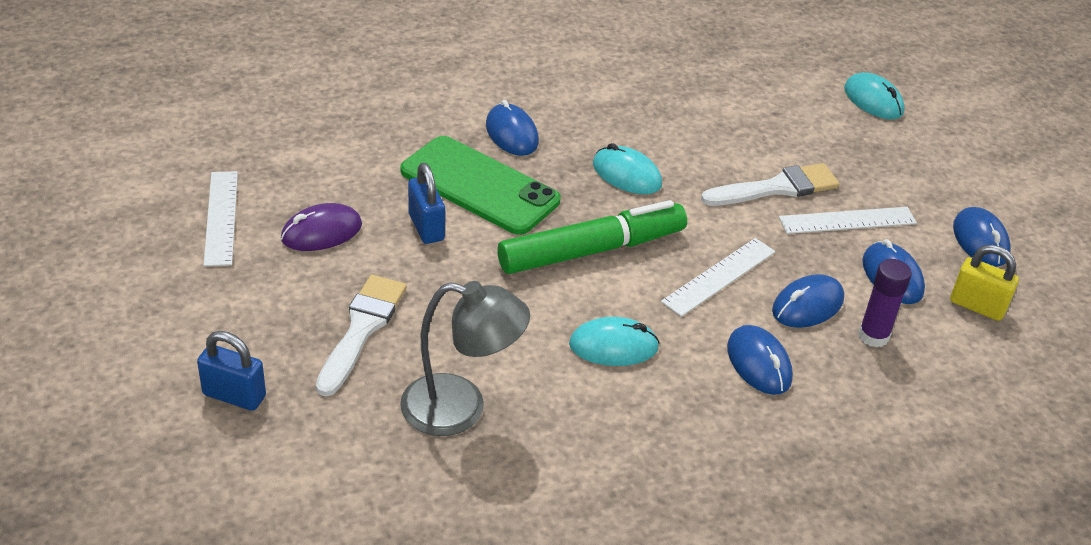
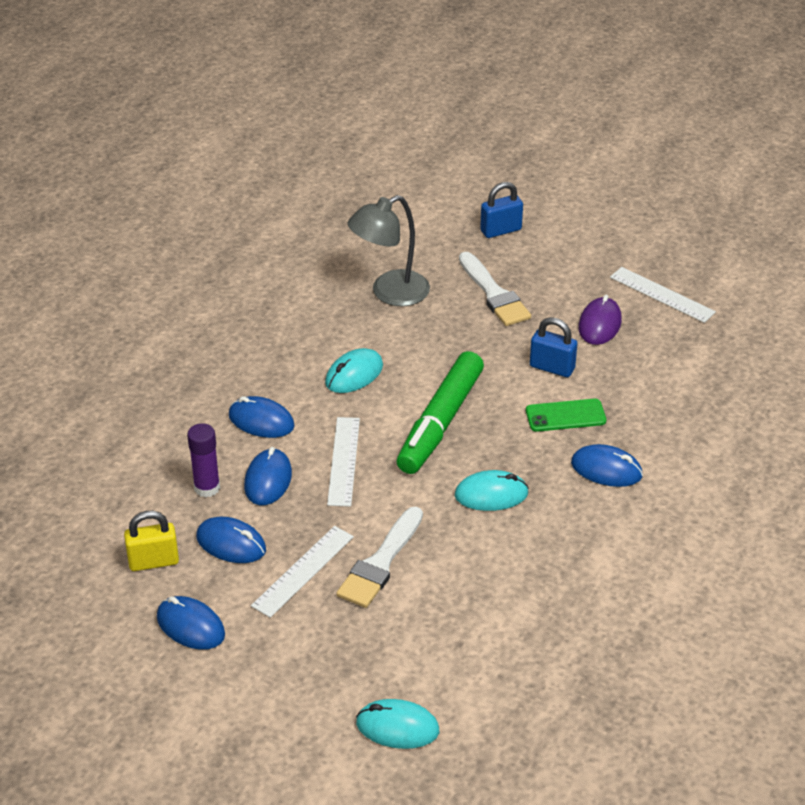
camera: 140 degrees right, 0 degrees up
(479, 186) = (565, 416): green phone -> green phone, size x0.55

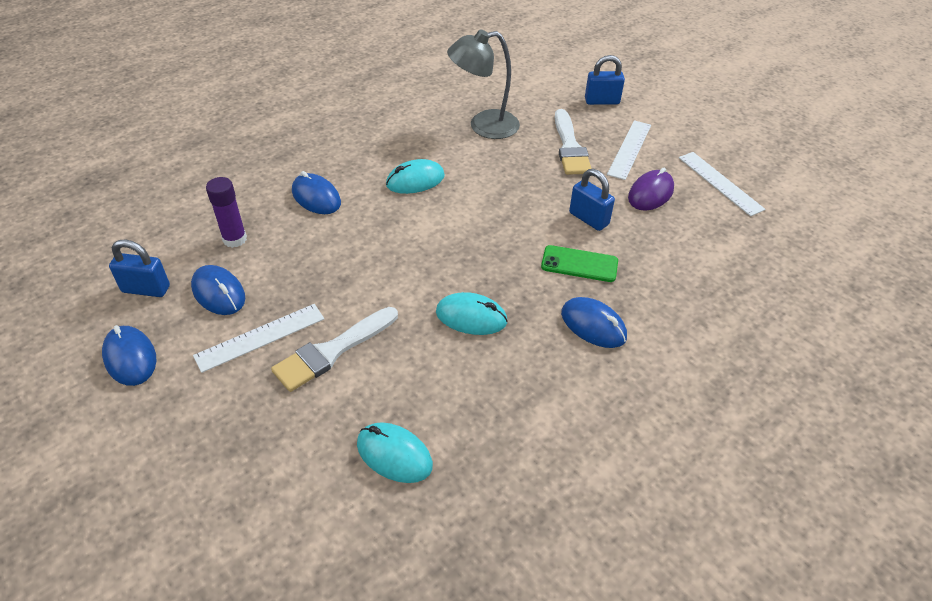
camera: 20 degrees right, 5 degrees up
(153, 561) = (146, 289): yellow padlock -> blue padlock
(268, 480) = (287, 247): blue mouse -> none
(344, 461) = (360, 249): white ruler -> white ruler (629, 149)
(397, 727) = (236, 534): turquoise mouse -> turquoise mouse (394, 455)
(440, 422) = (463, 239): green marker -> none

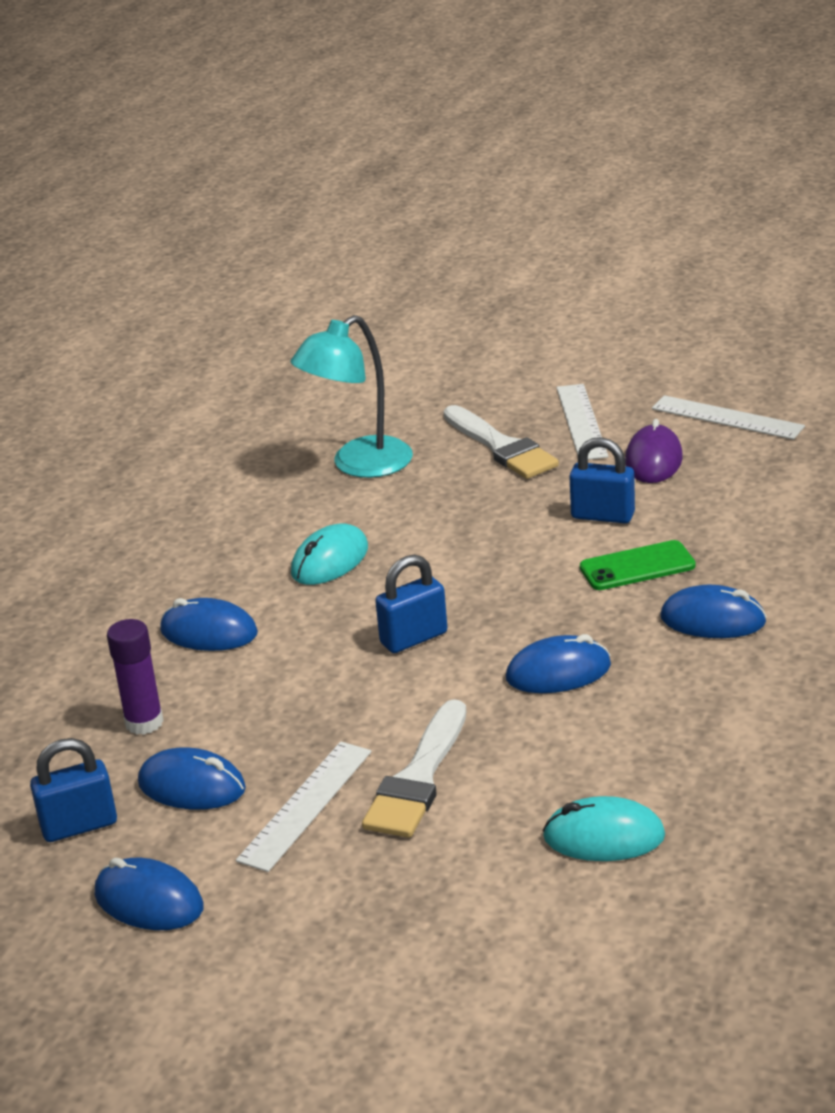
camera: 25 degrees left, 15 degrees down
(471, 317) = (558, 672): turquoise mouse -> blue mouse
(483, 126) = (359, 465): grey lamp -> turquoise lamp
(602, 101) = (492, 380): blue padlock -> blue padlock (414, 638)

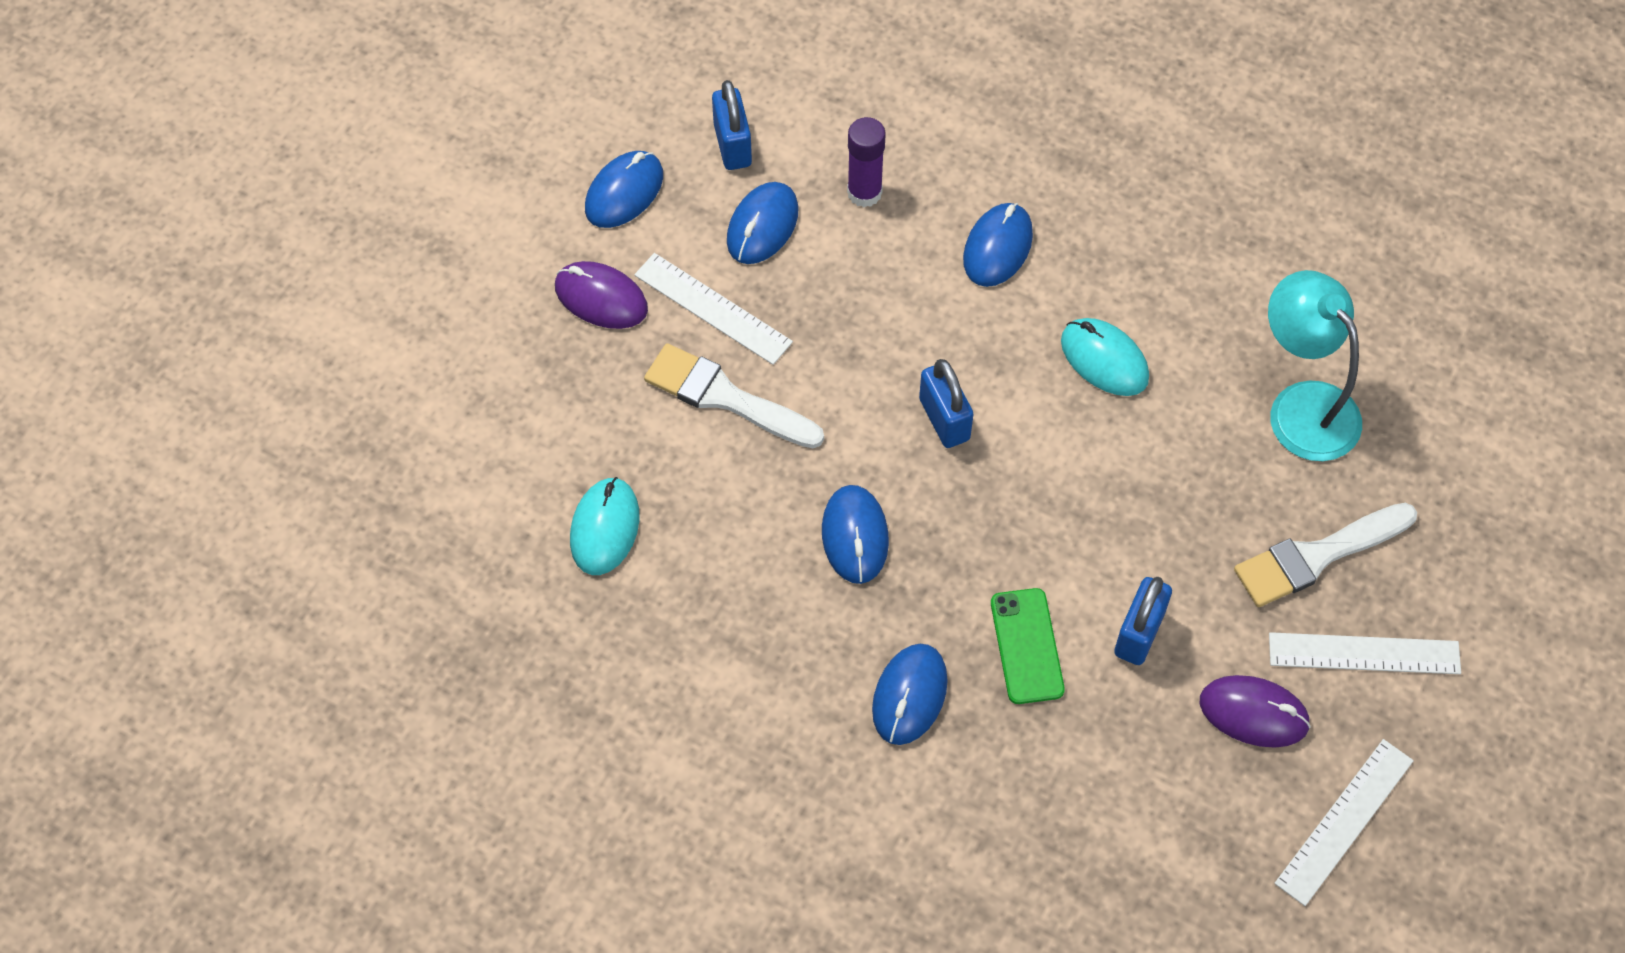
camera: 95 degrees right, 30 degrees up
(303, 893) = (601, 298): none -> purple mouse

